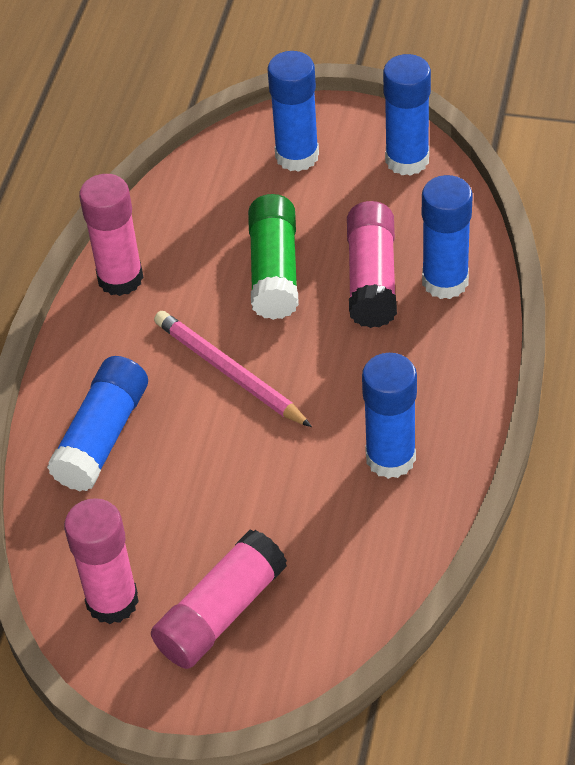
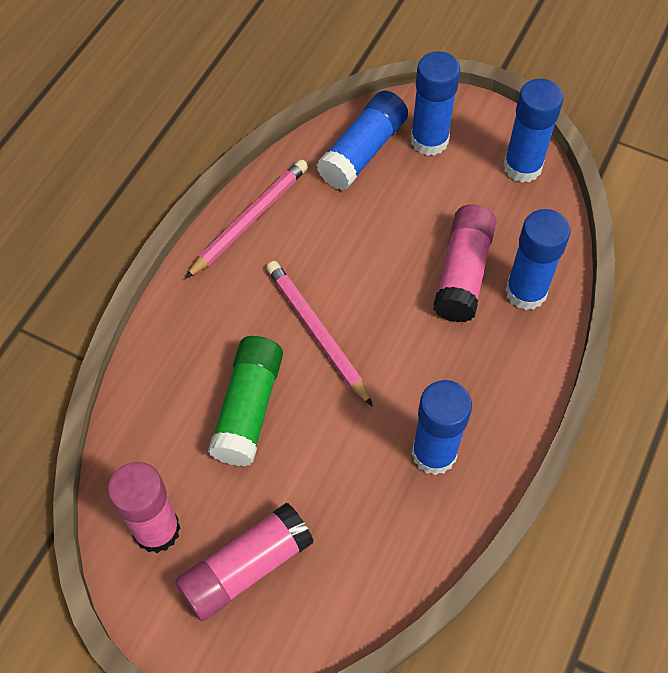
camera: 10 degrees right, 10 degrees up
(102, 437) = (193, 367): blue glue stick -> blue glue stick (363, 151)
(120, 278) = (250, 219): pink glue stick -> pink pencil
(274, 271) = (381, 245): green glue stick -> green glue stick (248, 408)

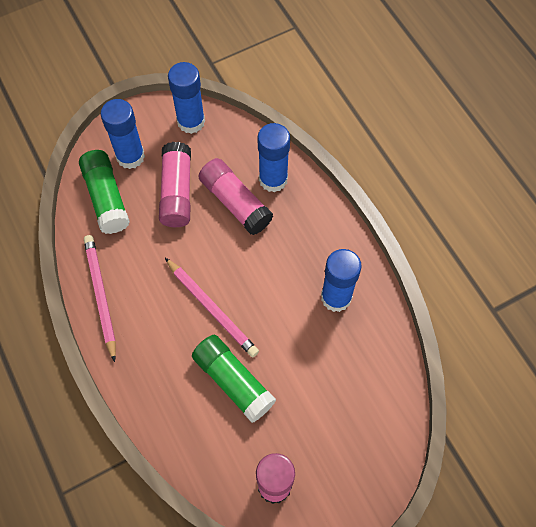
camera: 55 degrees left, 5 degrees up
(246, 568) = (334, 447): pink glue stick -> pink glue stick (177, 192)
(317, 332) = (212, 309): pink pencil -> pink pencil turned 135 degrees counterclockwise
(363, 151) = (106, 198): blue glue stick -> green glue stick

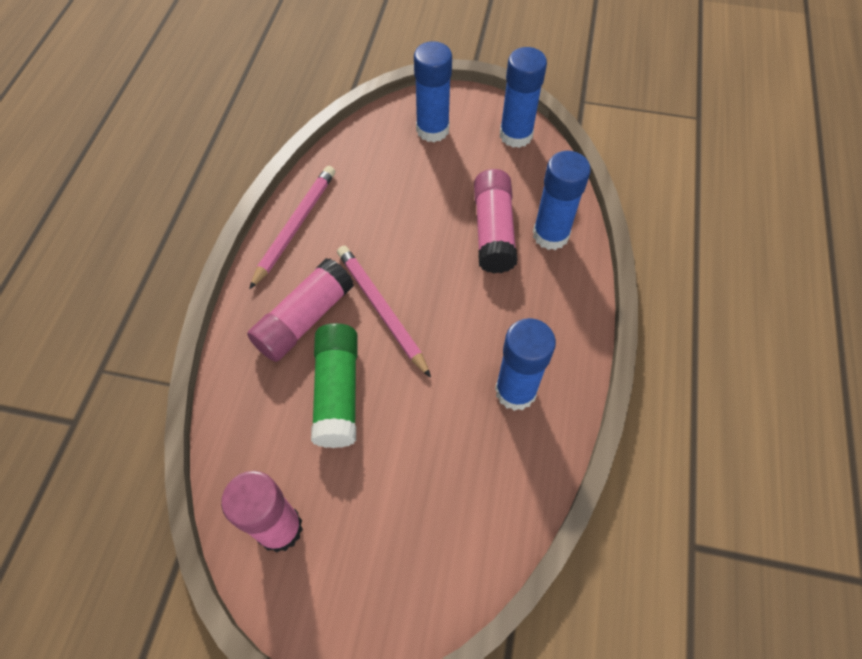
camera: 40 degrees right, 5 degrees down
(106, 198) = (379, 150): green glue stick -> none
(177, 192) = (446, 185): pink glue stick -> pink glue stick (304, 319)
(212, 309) = (381, 309): pink pencil -> pink pencil turned 150 degrees clockwise

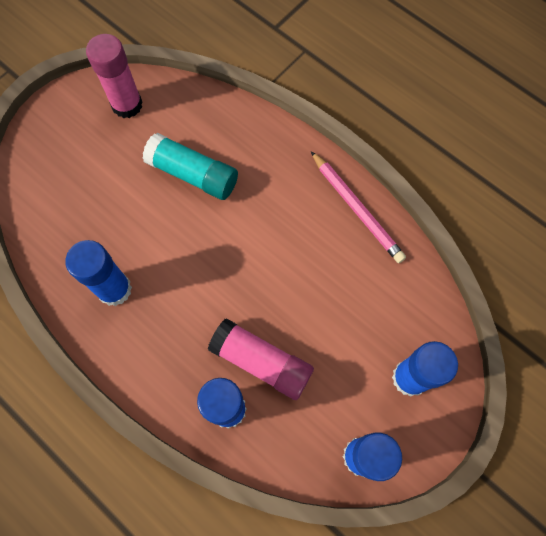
camera: 120 degrees right, 10 degrees up
(304, 319) = (264, 179): pink glue stick -> none
(337, 392) = (193, 174): green glue stick -> turquoise glue stick
(381, 309) = (240, 234): pink pencil -> none

